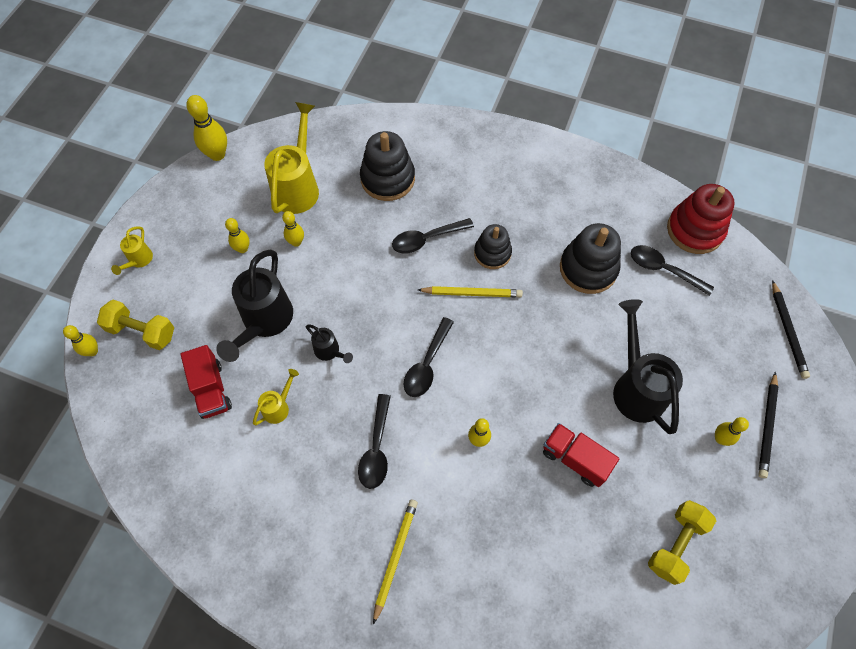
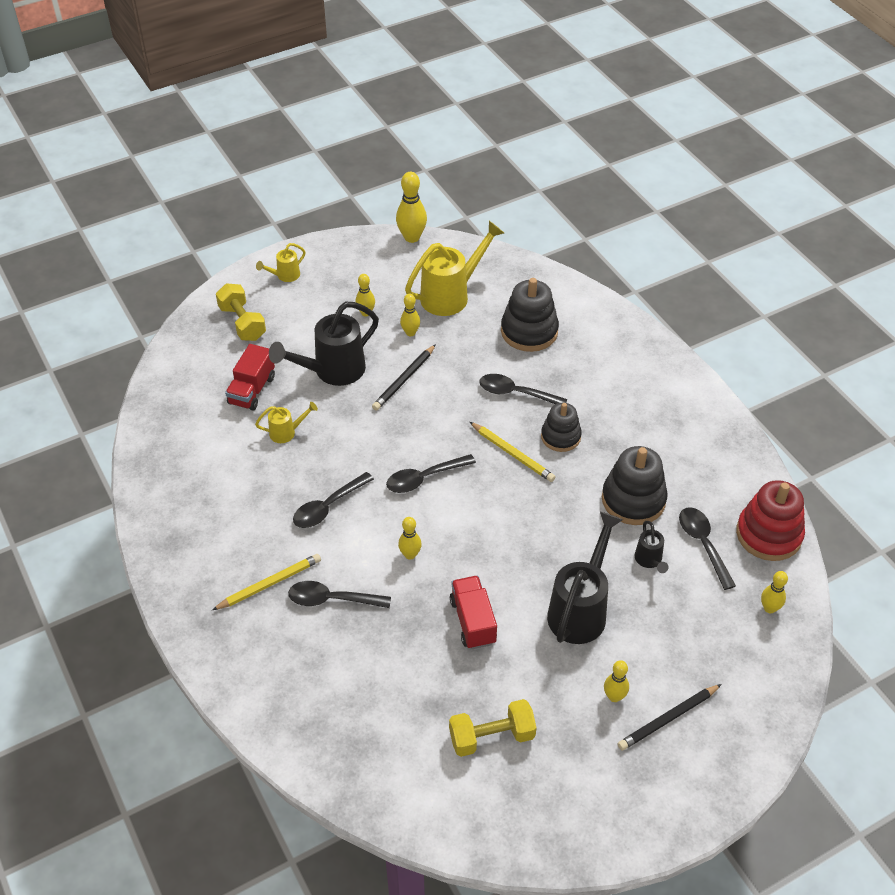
camera: 40 degrees right, 15 degrees down
(92, 351) = (198, 314): yellow bowling pin -> yellow bowling pin (769, 608)
(329, 351) = (359, 421): black watering can -> black watering can (649, 560)
(457, 529) = (332, 599): none -> black spoon
(788, 331) = (772, 667): black pencil -> black pencil (404, 380)

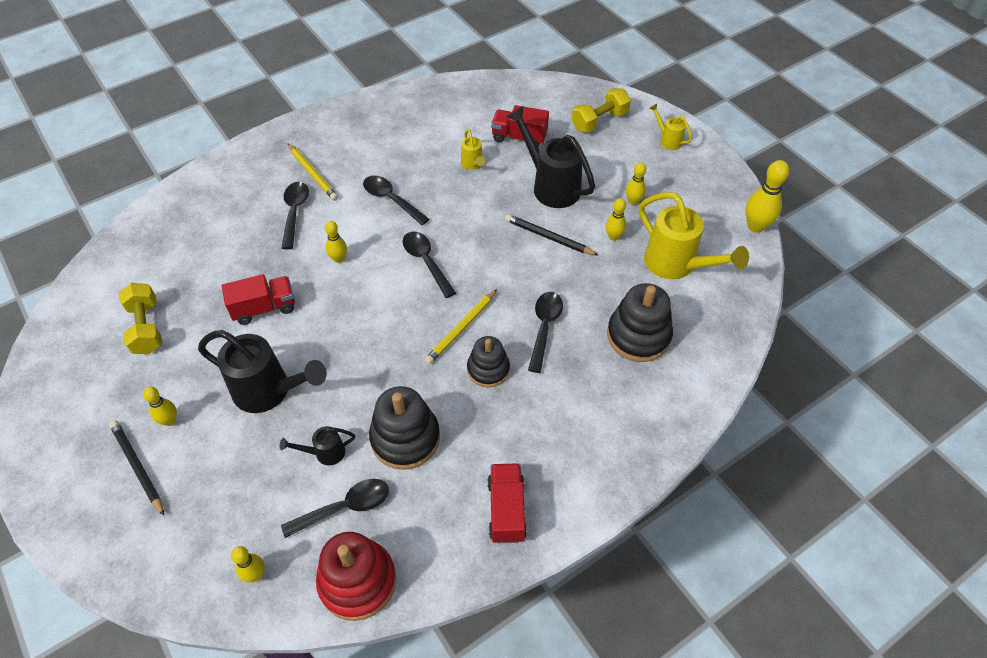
camera: 85 degrees right, 5 degrees up
(699, 434) = (506, 510): none -> red truck

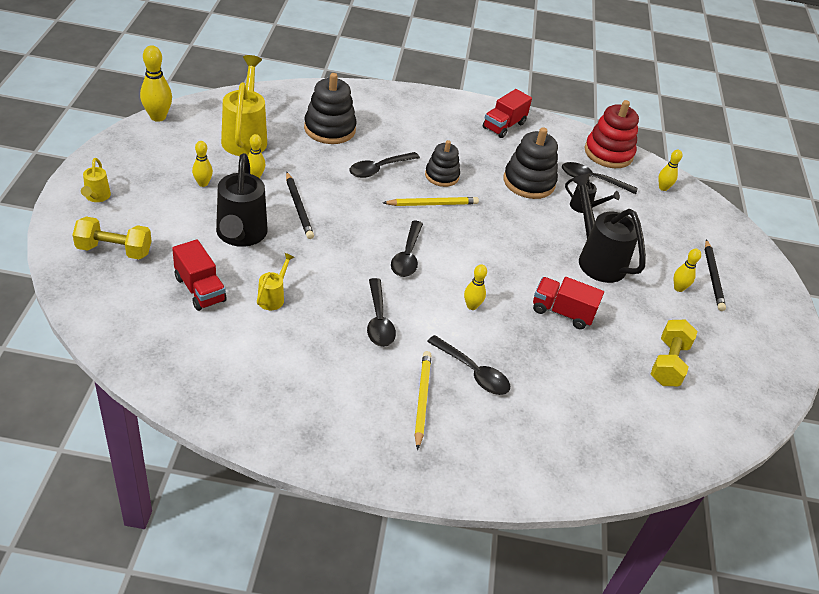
camera: 145 degrees left, 10 degrees down
(295, 212) = (473, 372): black spoon -> black spoon turned 90 degrees counterclockwise

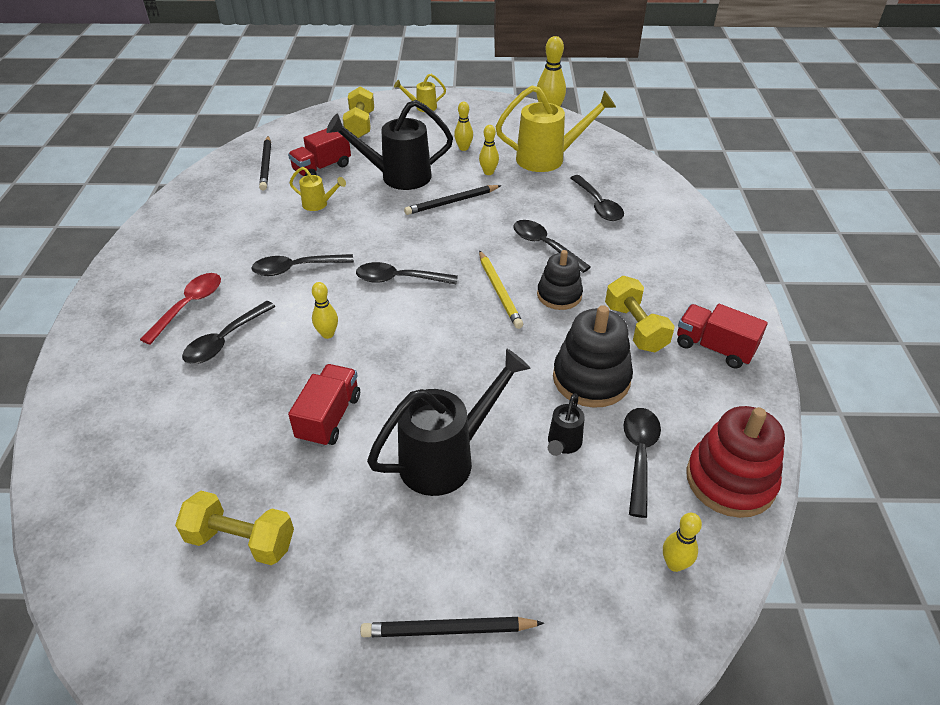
camera: 90 degrees right, 0 degrees up
(173, 335) = (266, 165): none -> black pencil
(329, 129) = (598, 205): black stacking toy -> black spoon
(422, 399) = (189, 306): yellow pencil -> red spoon
(481, 151) = (635, 328): none -> yellow dumbbell
(678, 288) = (406, 569): yellow bowling pin -> none

